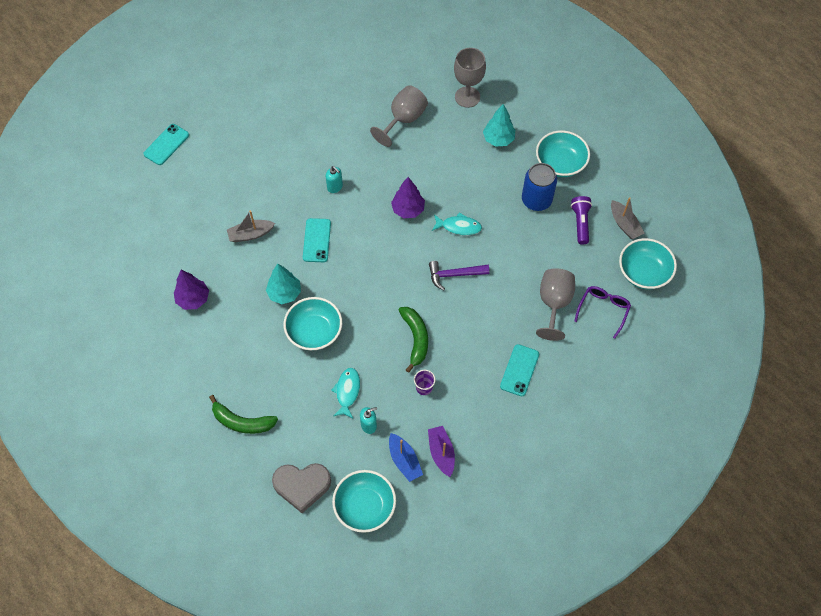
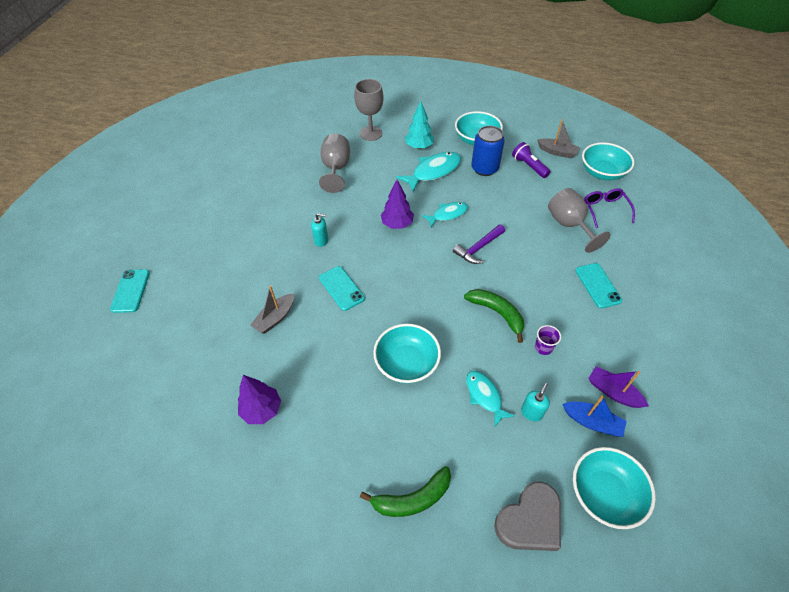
camera: 35 degrees left, 10 degrees down
(284, 293) = (350, 348): turquoise tree -> none
(486, 175) = (433, 172): none -> turquoise fish

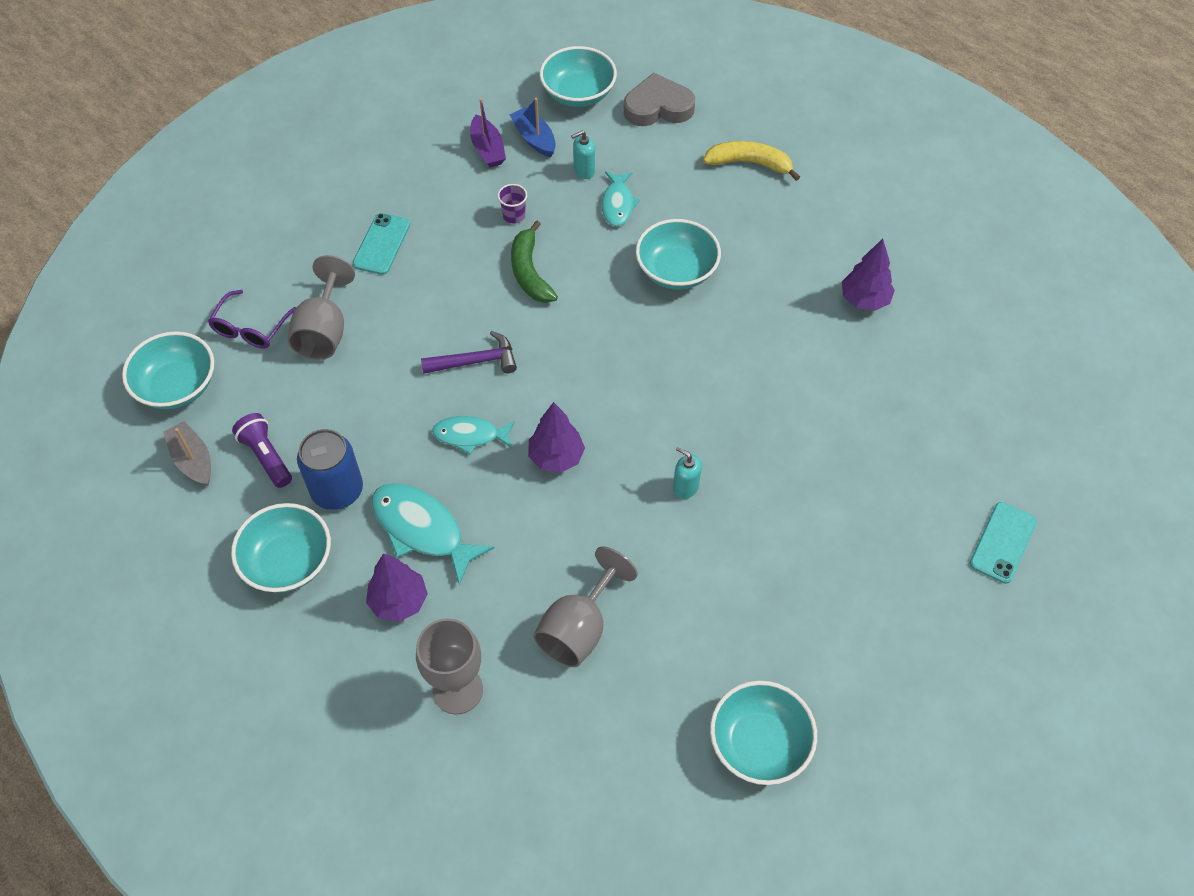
camera: 150 degrees left, 5 degrees up
(235, 166) = (759, 743): none -> turquoise bowl
(275, 318) = (806, 398): grey boat -> none
(341, 288) = (699, 397): turquoise phone -> none
(412, 498) = (749, 163): green banana -> yellow banana
(419, 147) = (399, 601): turquoise tree -> purple tree
(433, 172) = (422, 529): turquoise fish -> turquoise fish turned 45 degrees clockwise
(529, 166) = (266, 456): purple flashlight -> purple flashlight turned 150 degrees clockwise

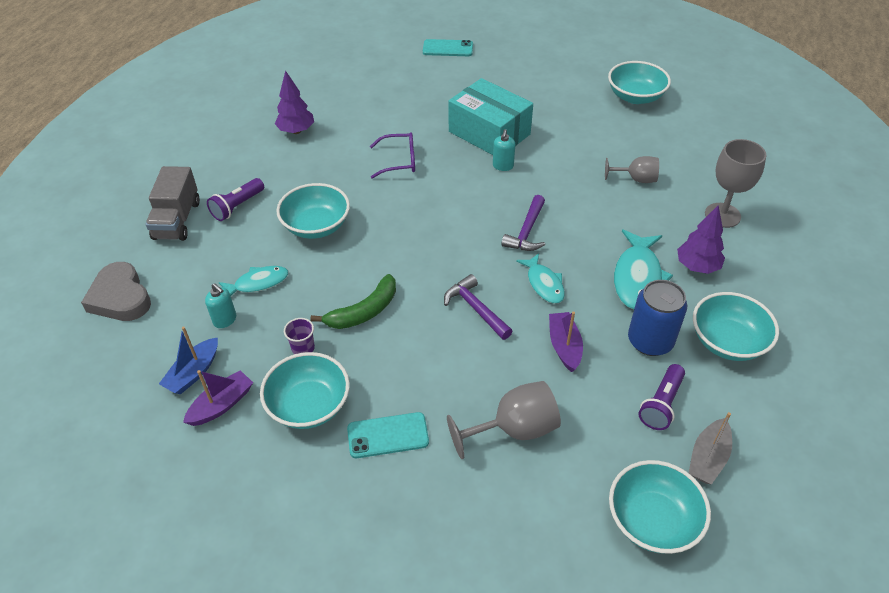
camera: 115 degrees left, 10 degrees down
(250, 328) = (550, 494): purple glasses -> purple glasses (399, 161)
(382, 413) = (564, 346): none -> purple boat
(556, 457) = (526, 232): purple tree -> purple hammer
(578, 94) = (116, 363): turquoise bowl -> turquoise bowl (309, 405)
(579, 628) = (636, 179): grey goblet -> grey goblet, size x0.65
(745, 214) = (237, 206): none -> purple flashlight
(749, 163) = (177, 220): yellow banana -> grey truck
(762, 503) = (489, 133): none -> turquoise box

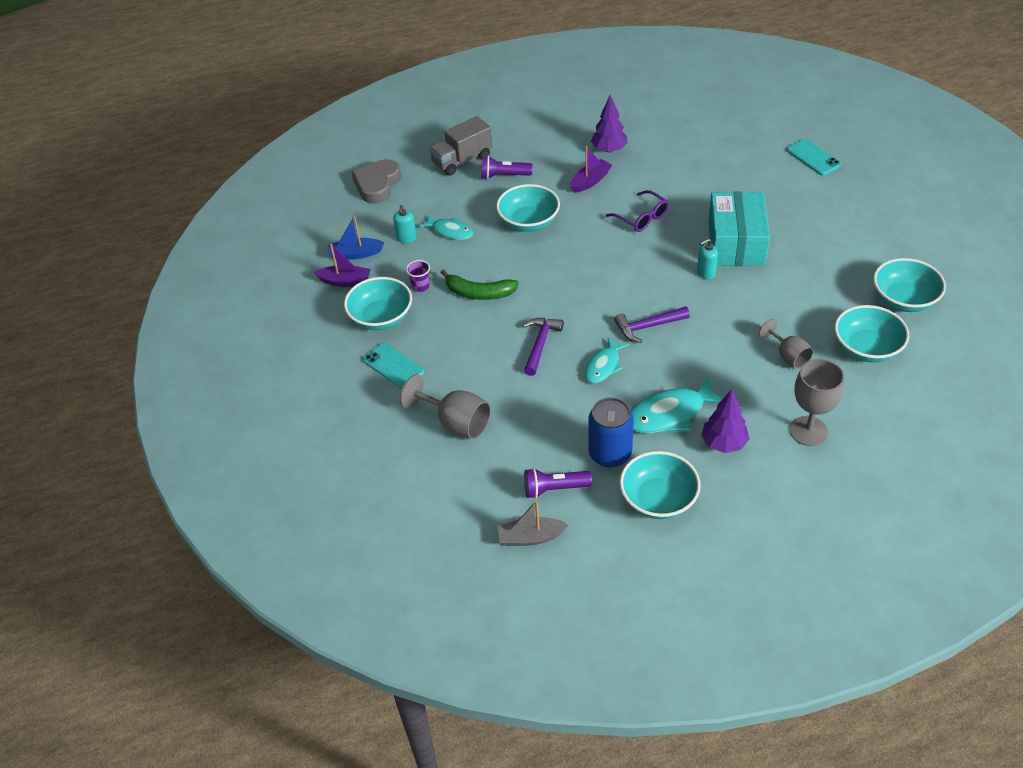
camera: 55 degrees right, 0 degrees up
(564, 346) = (554, 409): purple boat -> purple boat (590, 181)
(652, 520) = (449, 531): turquoise bowl -> turquoise bowl (866, 348)

